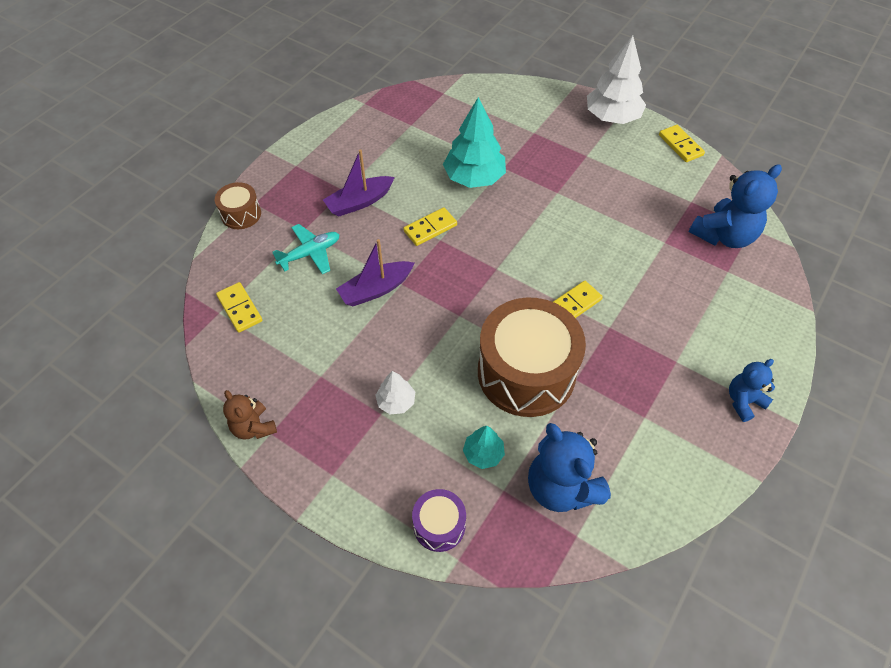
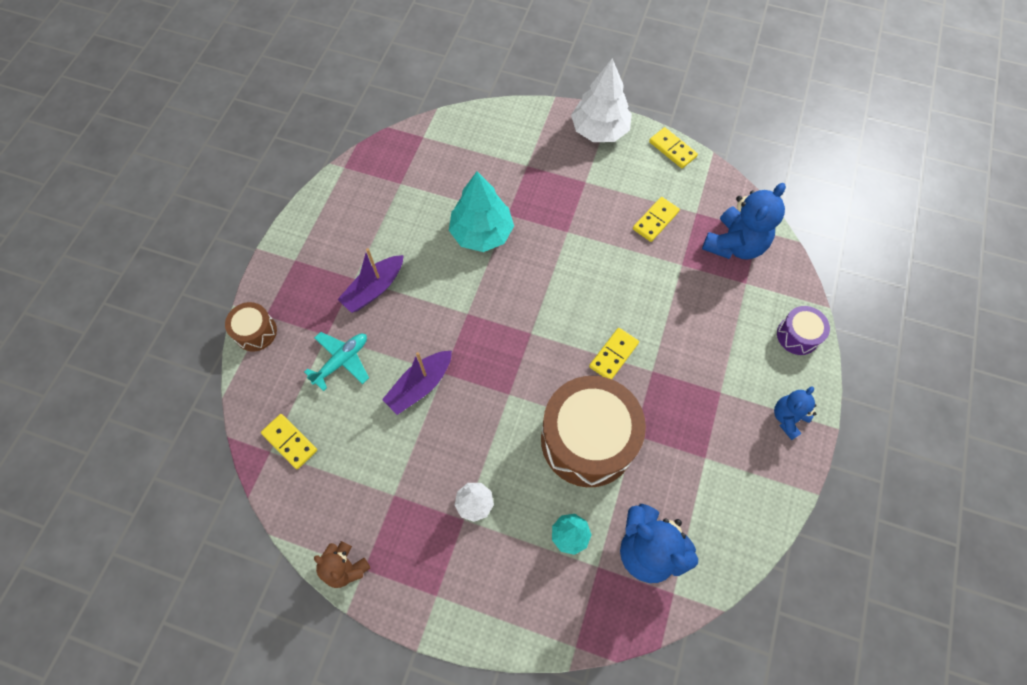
camera: 15 degrees left, 10 degrees up
(430, 228) = (454, 303): yellow domino -> yellow domino (655, 220)
(439, 525) = (549, 618): purple drum -> purple drum (797, 335)

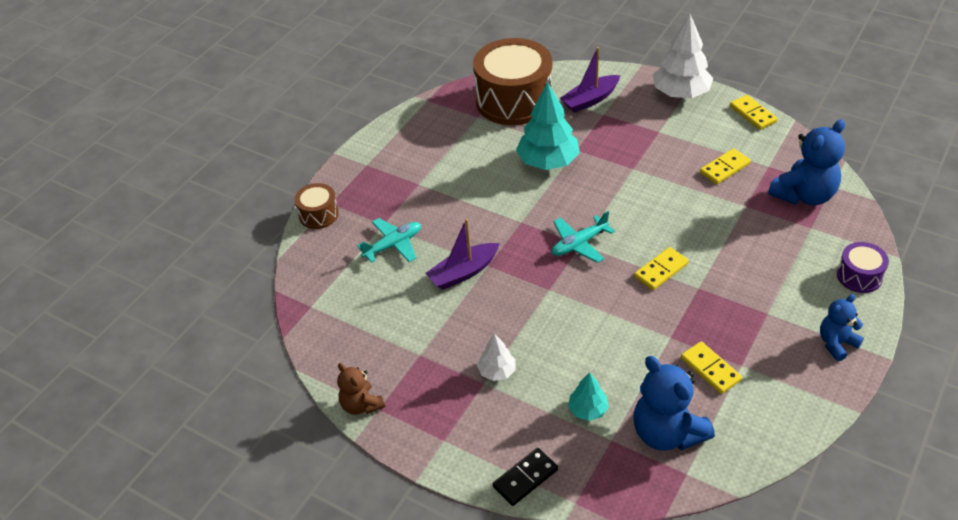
camera: 15 degrees right, 20 degrees down
(290, 442) = (331, 301): yellow domino -> yellow domino (710, 369)
(374, 289) = (435, 194): purple boat -> purple boat (590, 100)
(523, 627) = (525, 478): none -> black domino
(529, 333) = (579, 244): none -> turquoise plane
(588, 440) = (621, 335): brown drum -> brown drum (514, 100)

